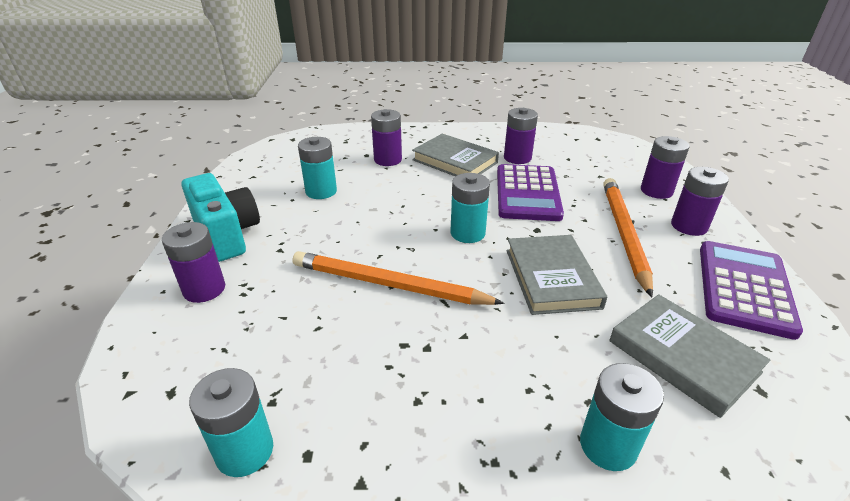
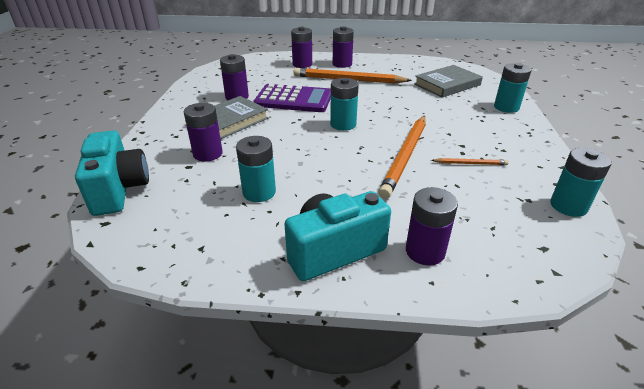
camera: 85 degrees left, 0 degrees up
(333, 135) = (119, 189): none -> turquoise camera
(371, 349) = (470, 163): none -> orange pencil
(551, 278) = (392, 104): grey book -> none
(744, 288) = (396, 64): purple calculator -> none

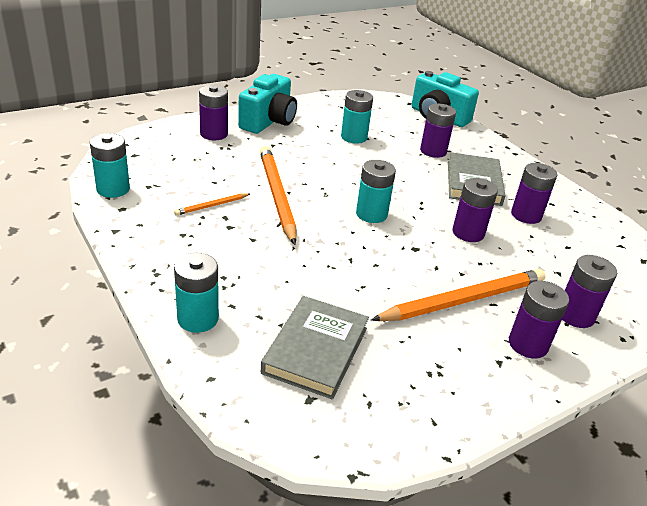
camera: 140 degrees right, 0 degrees up
(293, 99) = (468, 233): purple calculator -> purple battery

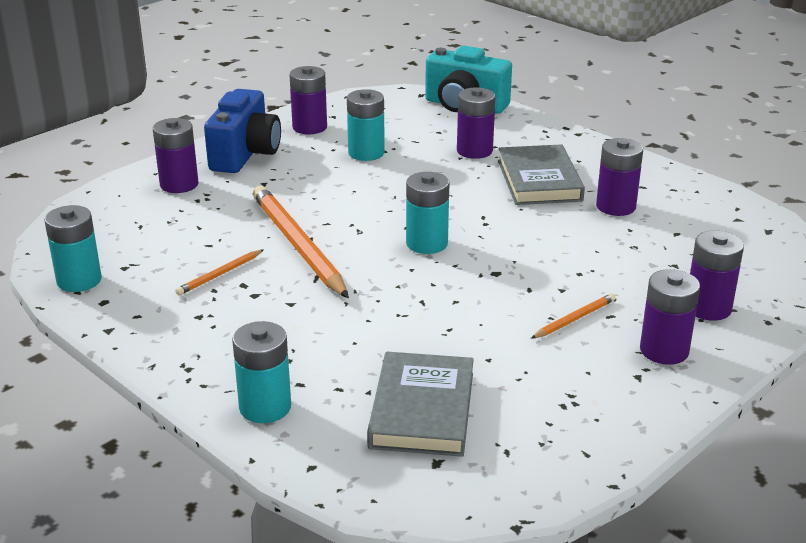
camera: 10 degrees left, 5 degrees down
(268, 122) = (245, 154): turquoise camera -> blue camera
(463, 300) = (574, 319): orange pencil -> orange pencil, size x0.46
(468, 233) = (553, 241): purple battery -> purple battery (309, 127)

